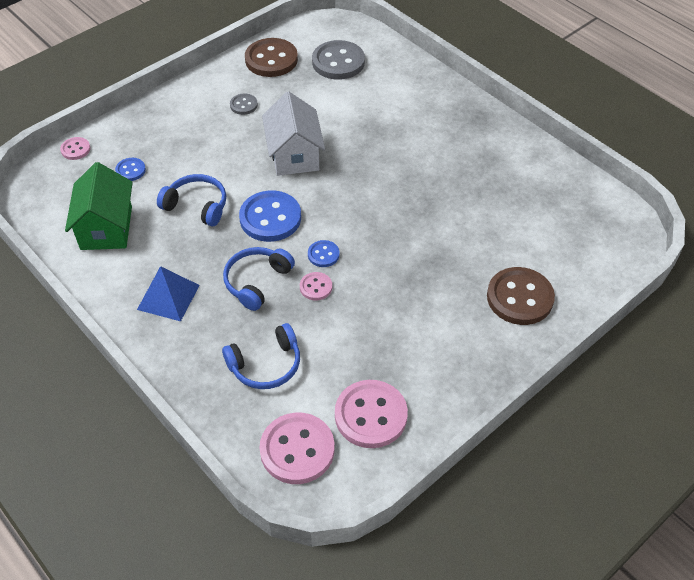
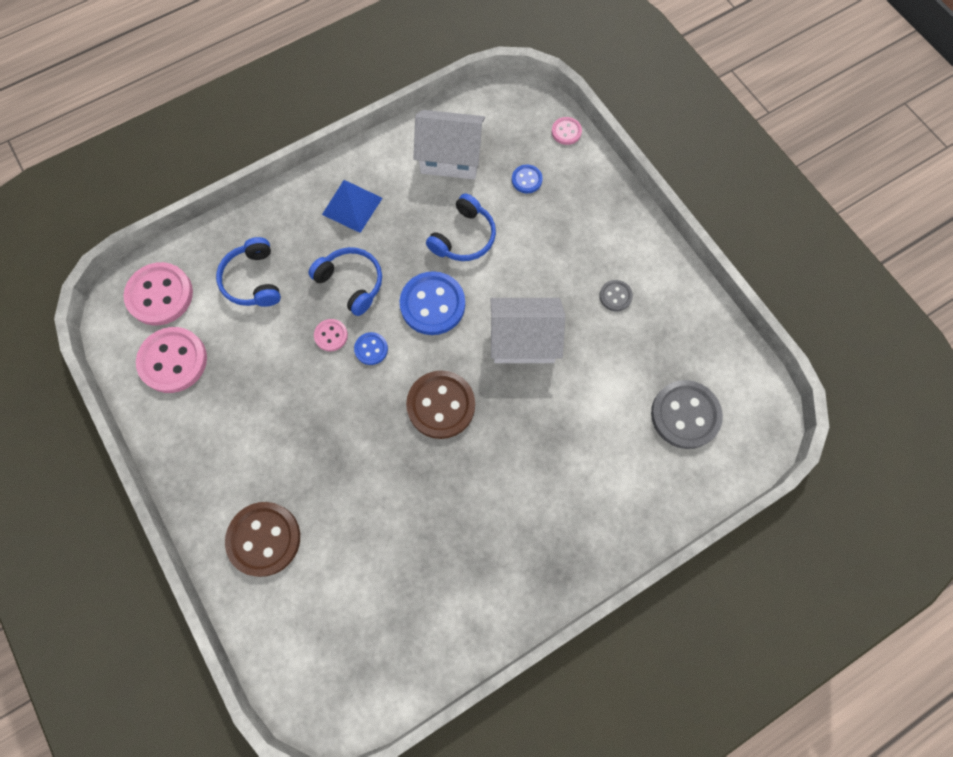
camera: 100 degrees right, 20 degrees up
(106, 228) = (450, 157): green house -> white house
(271, 59) = (697, 336): brown button -> brown button (441, 405)

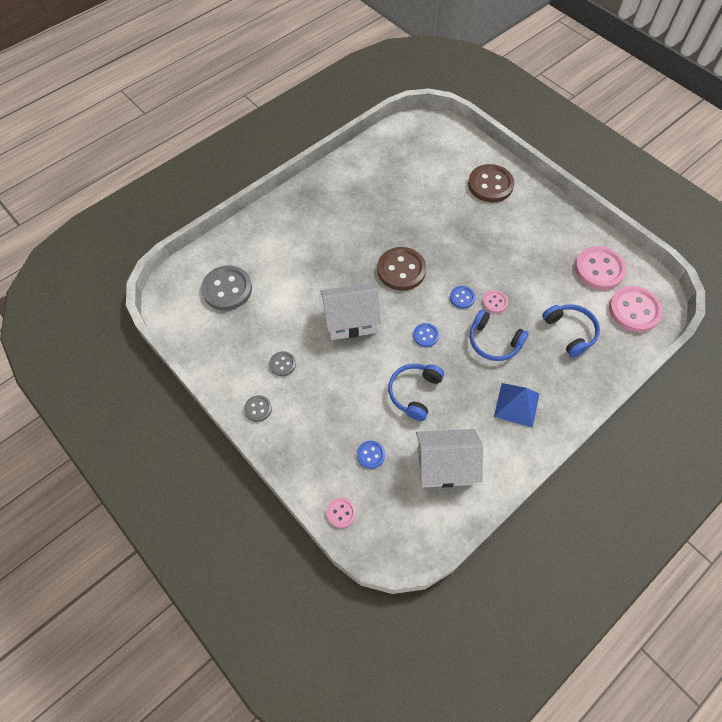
camera: 170 degrees right, 10 degrees down
(432, 304) = (425, 335): blue button -> blue button, size x0.50
(647, 247) = (258, 409): none -> grey button

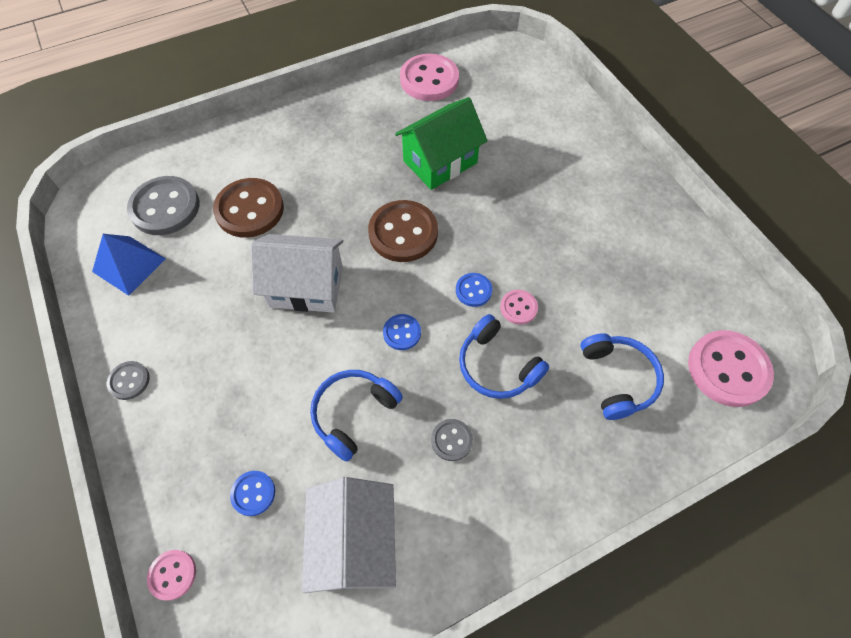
camera: 15 degrees right, 0 degrees up
(282, 364) = (190, 325): grey button -> grey button (451, 440)
(408, 215) = (440, 162): none -> green house
(444, 466) = (354, 542): white house -> white house turned 75 degrees clockwise
(490, 185) = (567, 145): brown button -> brown button (249, 210)
(517, 405) = (499, 473): blue pyramid -> blue pyramid (129, 265)
(599, 269) = (690, 295): pink button -> pink button (429, 80)

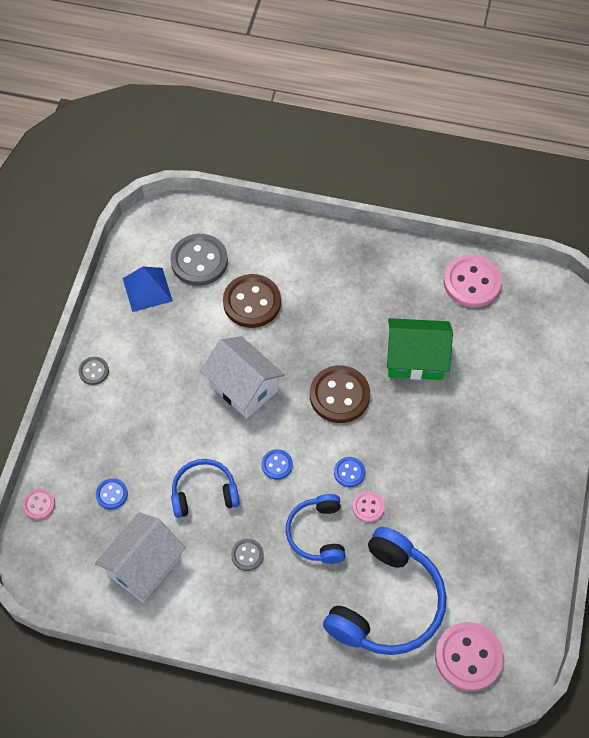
camera: 40 degrees right, 0 degrees up
(617, 379) = (387, 603): blue headphones -> blue headphones, size x1.72

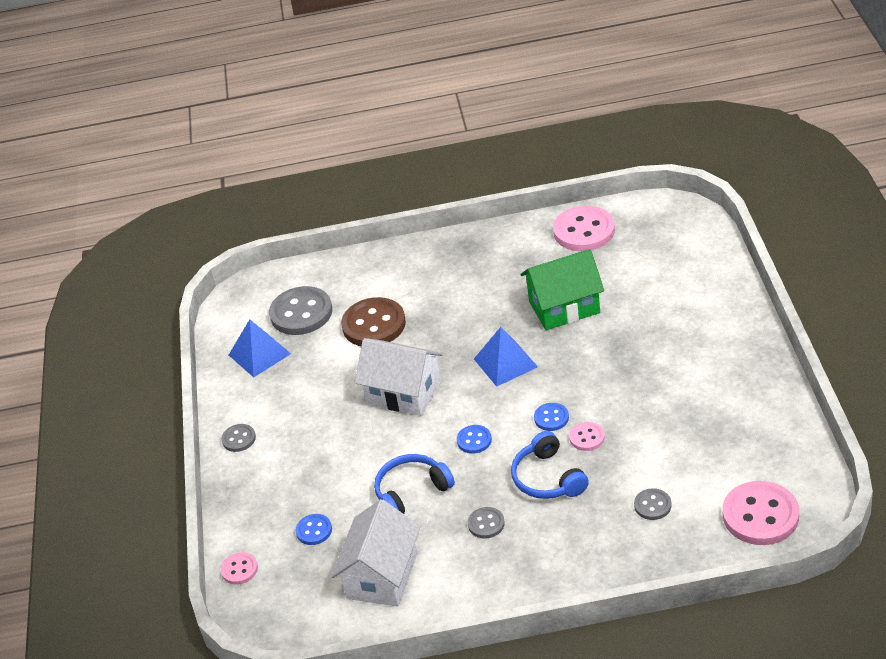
camera: 15 degrees left, 20 degrees down
(339, 395) = (505, 362): brown button -> blue pyramid
(387, 603) = (652, 505): blue headphones -> grey button

